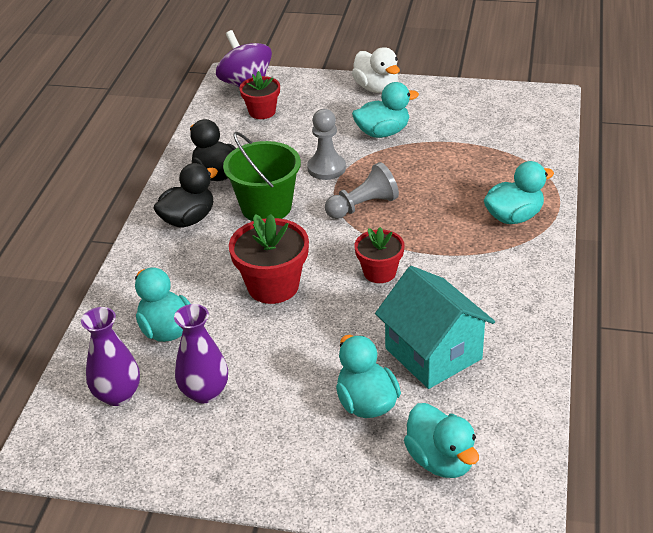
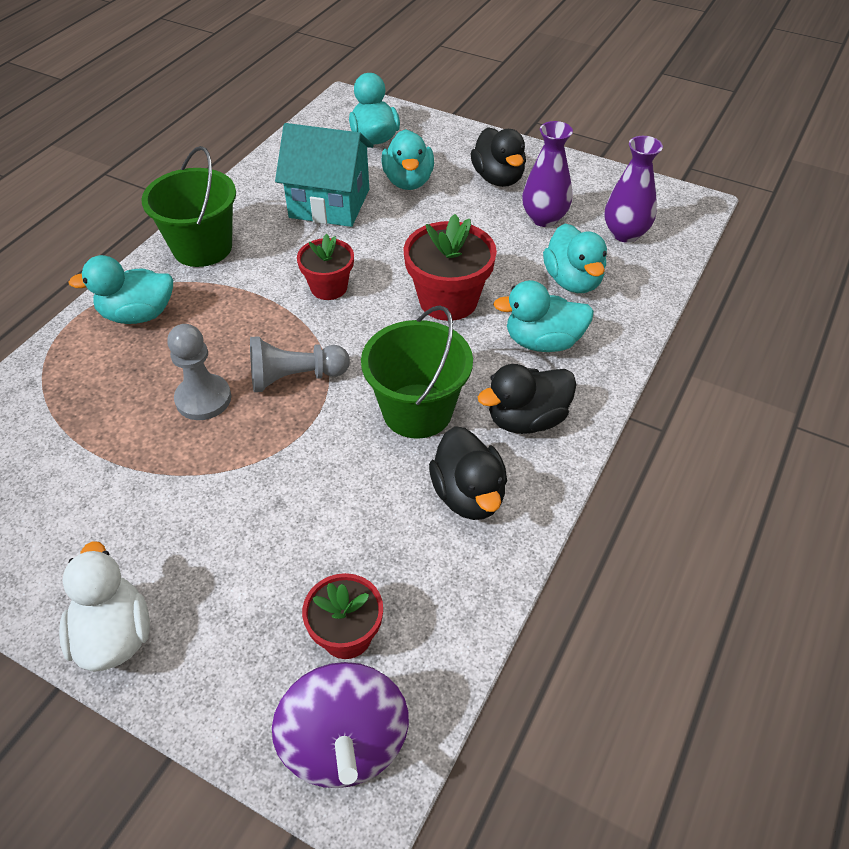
camera: 165 degrees left, 10 degrees up
(267, 434) = (498, 178): none -> black duck
(326, 168) = (306, 457): grey pawn -> grey pawn (203, 399)
(383, 132) = (183, 508): turquoise duck -> turquoise duck (543, 342)
(433, 353) = (329, 203): turquoise house -> turquoise house turned 60 degrees counterclockwise
(515, 279) = (202, 247): none -> green bucket

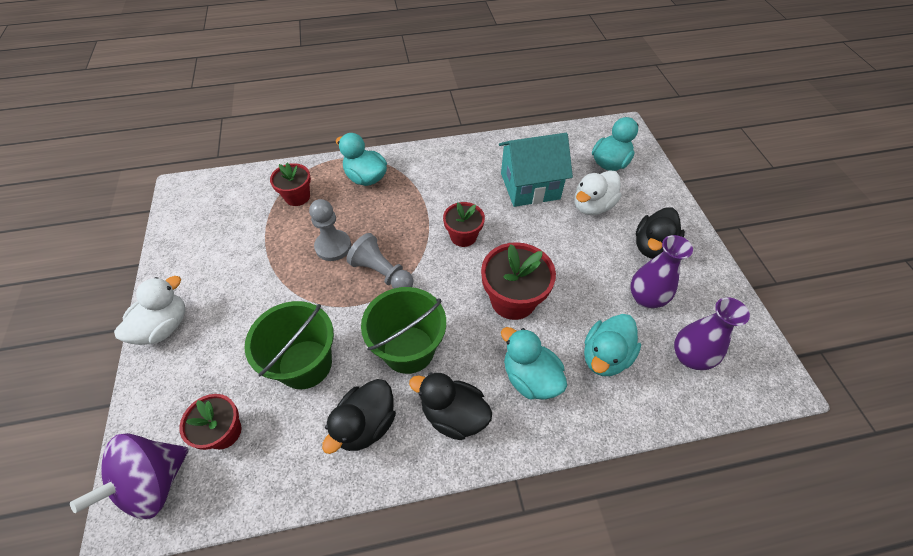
camera: 50 degrees right, 5 degrees up
(78, 391) = (297, 196): none -> red flower pot
(202, 247) = (436, 164): green bucket -> green bucket (305, 364)
(329, 203) = (530, 186): turquoise house -> turquoise house turned 75 degrees counterclockwise
(408, 181) = (592, 206): turquoise duck -> white duck

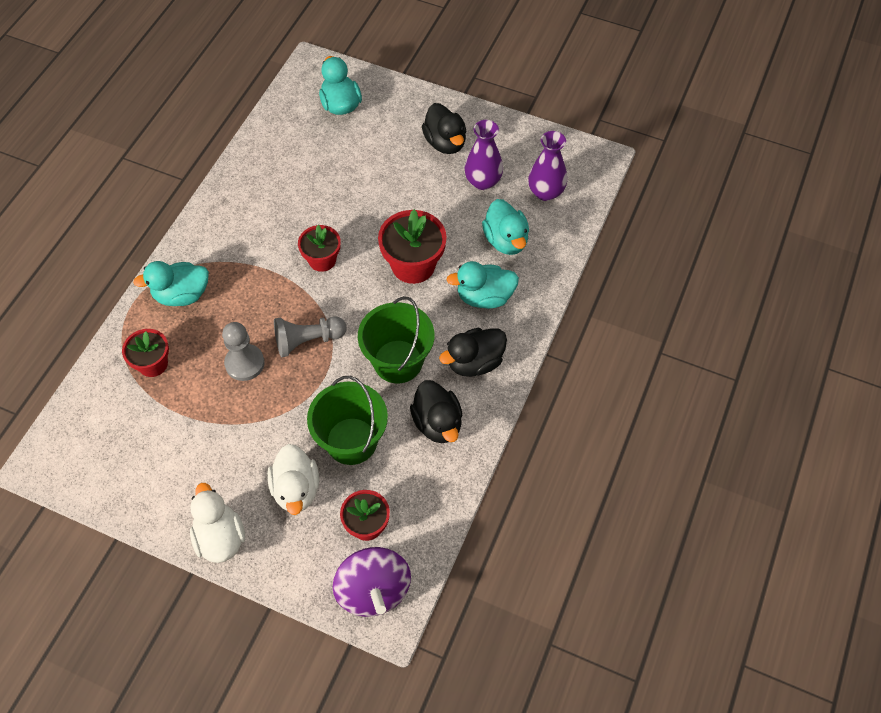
camera: 55 degrees left, 5 degrees up
(530, 186) = (312, 178): turquoise house -> none
(592, 206) = (373, 151): white duck -> white duck (296, 489)

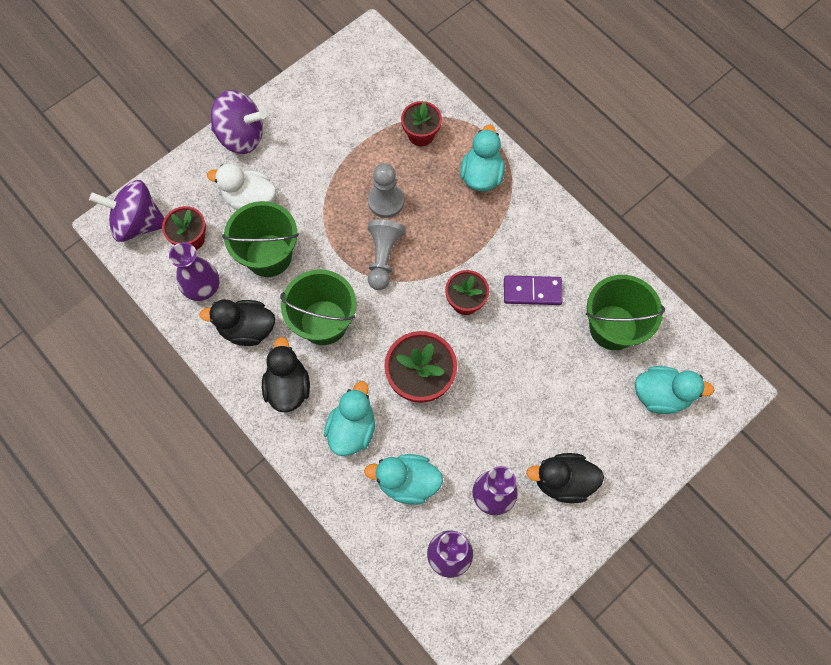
camera: 115 degrees right, 10 degrees up
(220, 537) = (241, 136): white duck -> purple spinning top
(288, 215) = (532, 291): none -> purple domino
(296, 151) = (613, 327): none -> green bucket
(416, 484) = (203, 288): none -> purple vase

